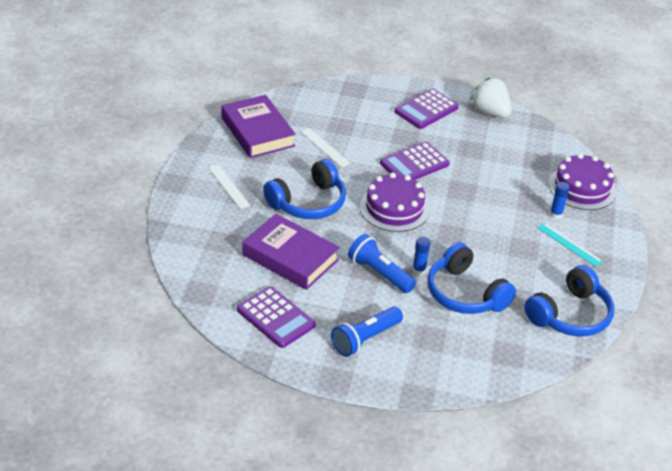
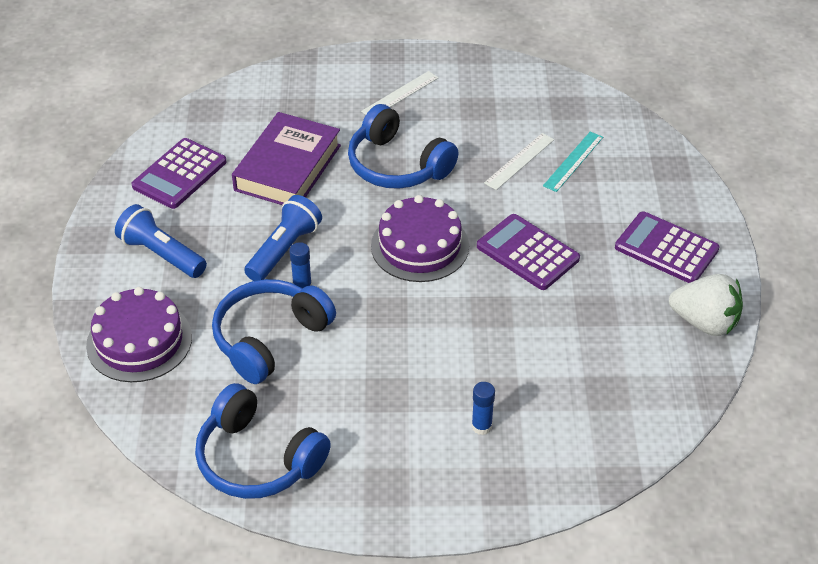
camera: 80 degrees right, 5 degrees up
(257, 132) = (520, 97): purple book -> none
(490, 112) = (705, 322): white strawberry -> white strawberry turned 75 degrees clockwise
(569, 244) = (415, 448): turquoise ruler -> turquoise ruler (573, 161)
(582, 188) = (563, 456): purple cake -> purple cake (139, 341)

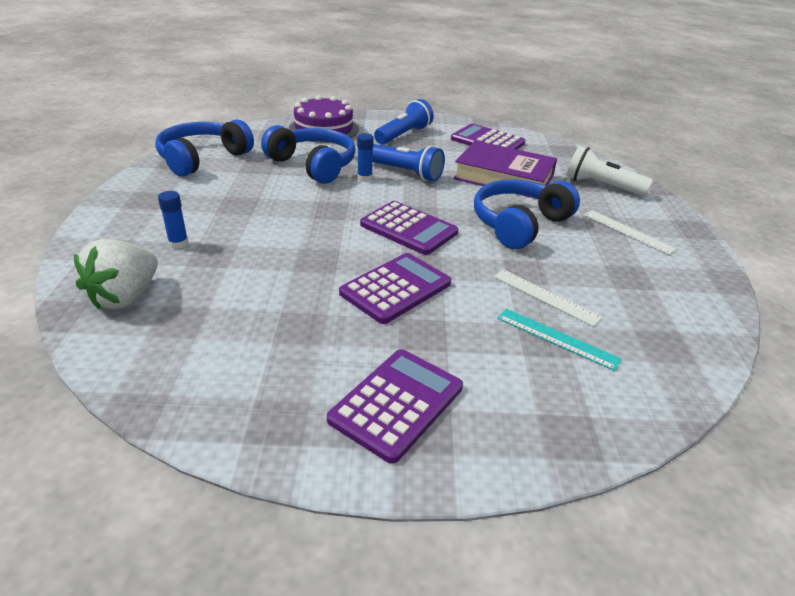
camera: 90 degrees right, 10 degrees down
(302, 95) = (602, 186): none -> white flashlight
(420, 246) = (408, 229): purple cake -> purple calculator
(705, 322) = (252, 421): white strawberry -> white strawberry (125, 297)

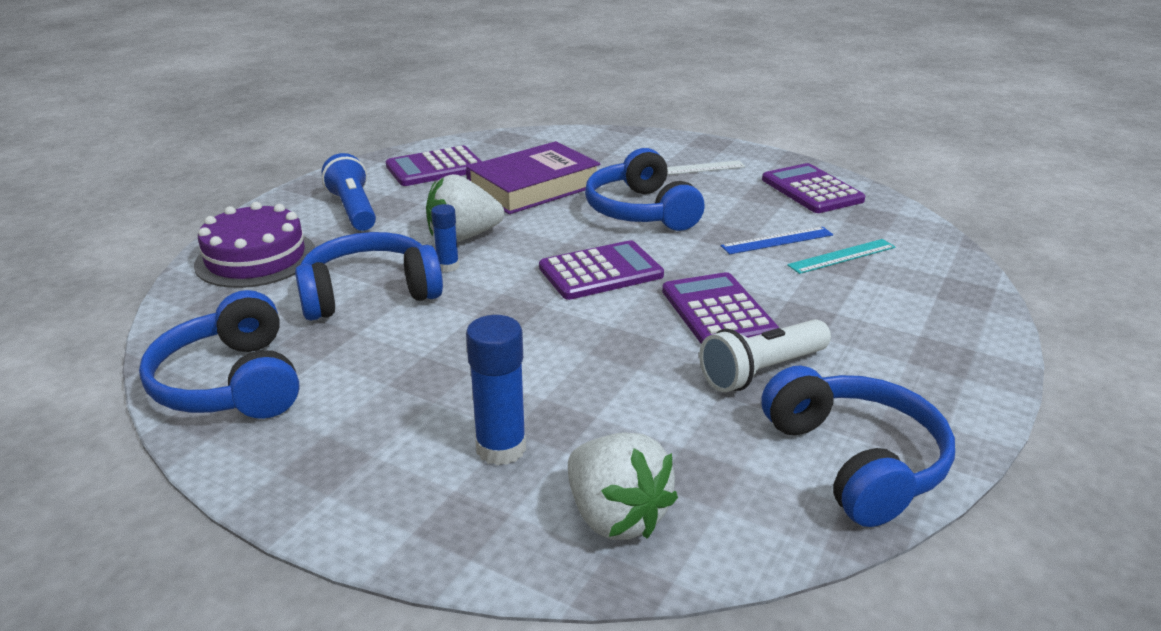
camera: 60 degrees left, 5 degrees down
(178, 243) = (501, 448): blue glue stick -> blue glue stick, size x1.67
(224, 393) = (855, 461): none -> blue headphones
(397, 403) = (904, 360): purple calculator -> purple calculator (811, 190)
(406, 173) = (463, 237): blue flashlight -> white strawberry
(545, 296) = (777, 240): white ruler -> blue ruler
(602, 186) = (600, 149): white flashlight -> white flashlight (762, 371)

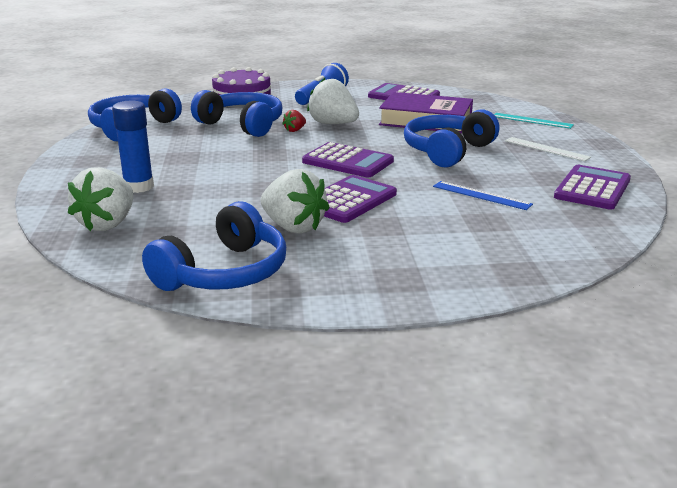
camera: 55 degrees right, 5 degrees down
(448, 266) = (295, 130): blue glue stick -> red strawberry
(762, 371) = (293, 227): white flashlight -> white strawberry
(842, 256) = (496, 219): turquoise ruler -> turquoise ruler (532, 120)

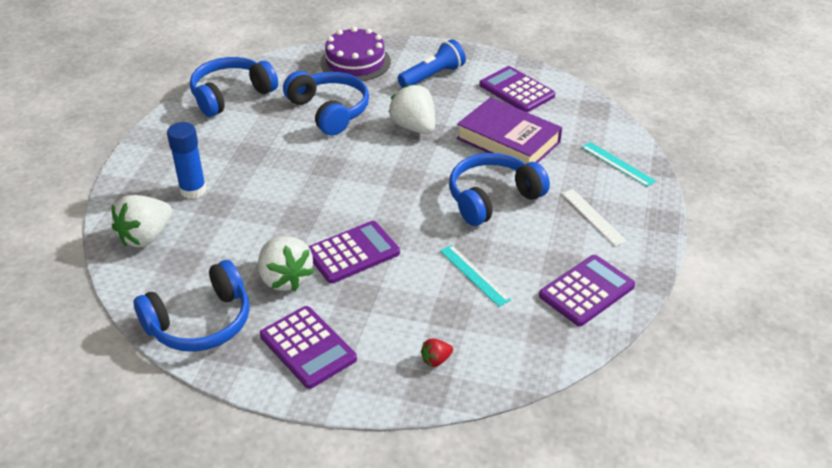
camera: 20 degrees right, 15 degrees up
(295, 130) = (372, 131): red strawberry -> red strawberry (436, 360)
(347, 161) = (388, 193): purple calculator -> purple calculator (308, 347)
(481, 195) = (474, 275): blue ruler -> turquoise ruler

